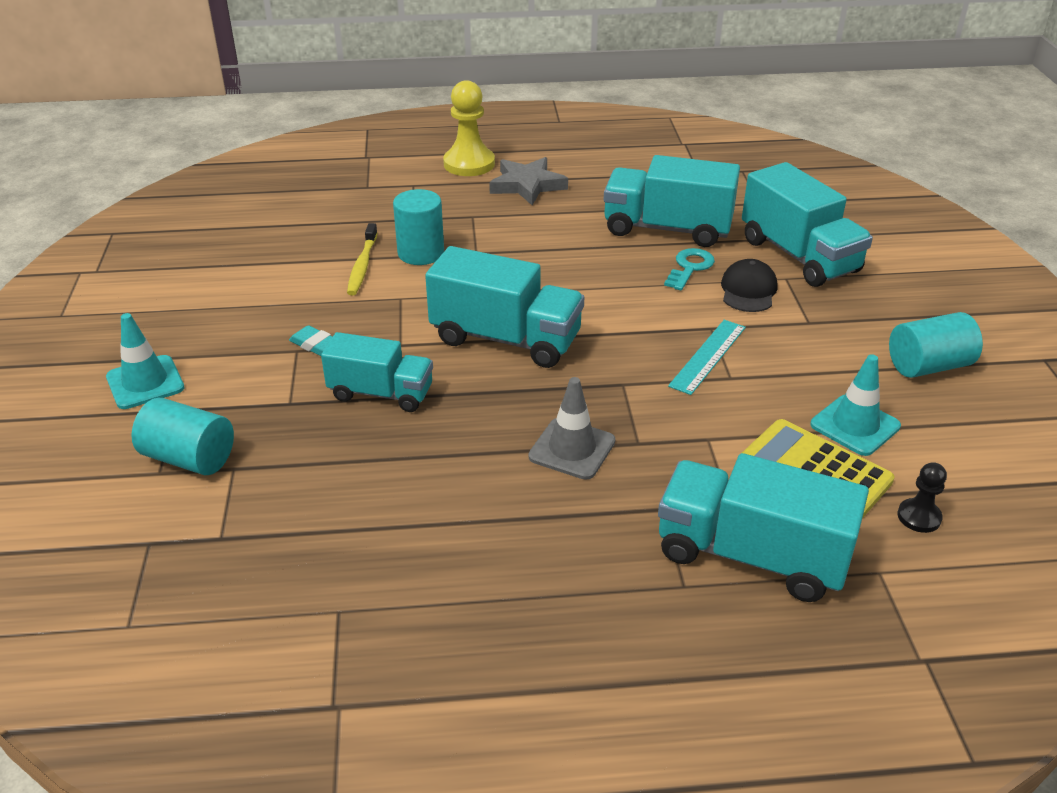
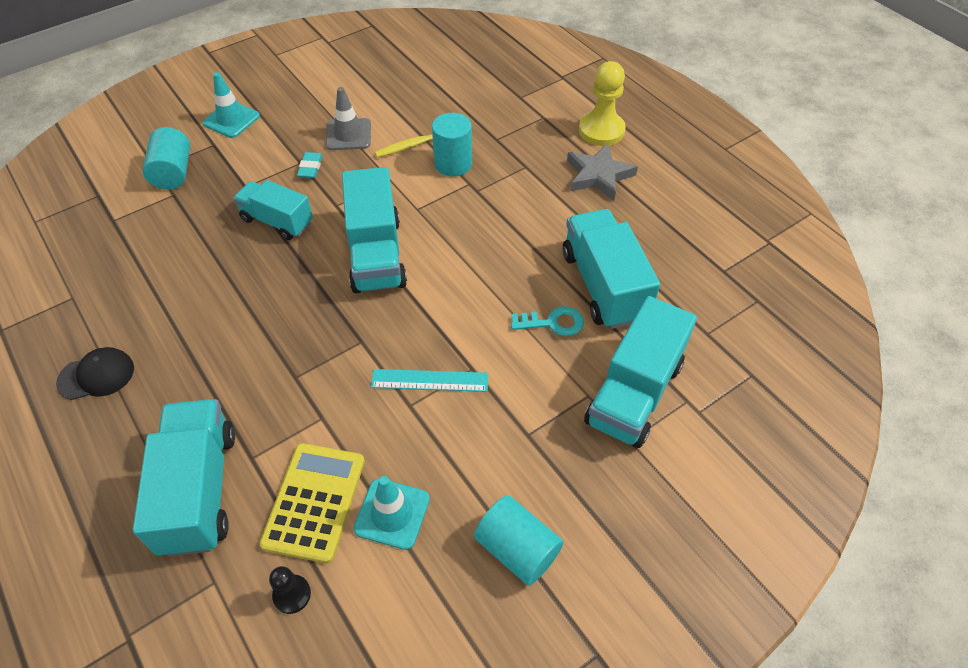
camera: 60 degrees right, 15 degrees up
(381, 393) = (277, 221): turquoise truck -> turquoise truck turned 135 degrees clockwise
(572, 449) = (269, 342): grey traffic cone -> grey traffic cone (348, 135)
(748, 290) = (546, 375): black cap -> black cap (96, 375)

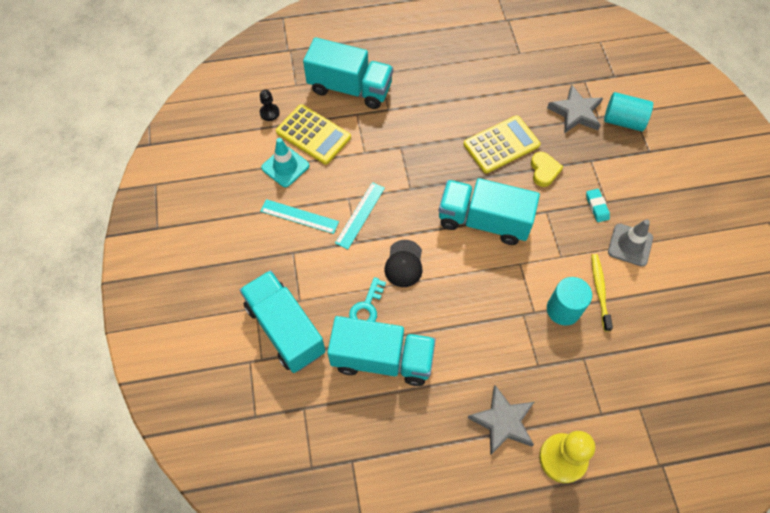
camera: 115 degrees right, 10 degrees up
(96, 375) = (451, 57): black cap -> black cap (404, 263)
(172, 215) = (575, 112): none -> grey star
(231, 120) = (678, 169): turquoise traffic cone -> none
(250, 271) = (501, 144): none -> yellow calculator
(277, 221) = (544, 171): turquoise truck -> yellow heart
(310, 168) = (597, 207): turquoise eraser -> turquoise eraser turned 45 degrees clockwise
(468, 453) = (299, 216): none -> turquoise ruler
(517, 549) = (230, 216): turquoise cylinder -> none

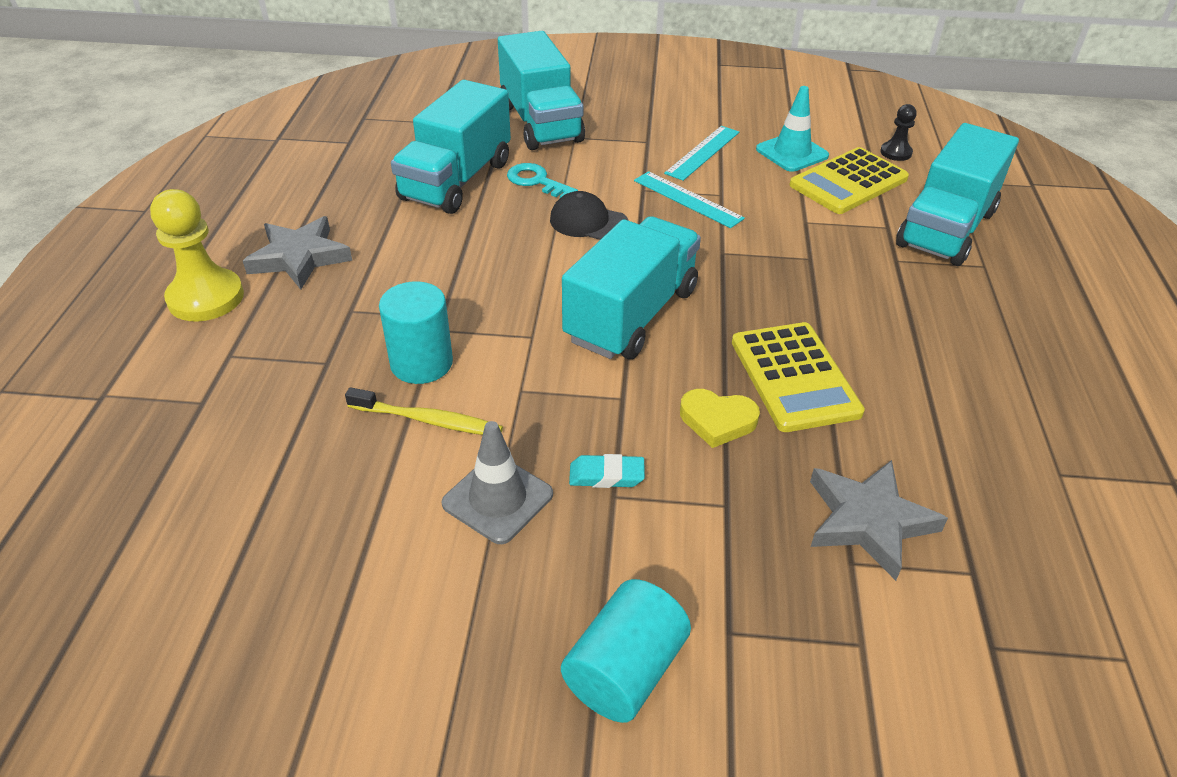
camera: 105 degrees right, 20 degrees down
(285, 329) = (540, 123): turquoise truck -> turquoise truck turned 90 degrees clockwise
(623, 121) = (833, 610): turquoise cylinder -> turquoise cylinder (625, 670)

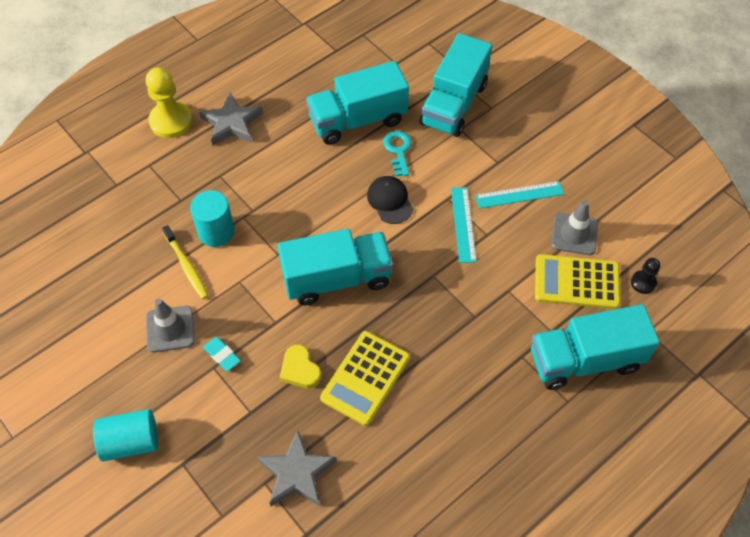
camera: 45 degrees right, 15 degrees up
(792, 153) = (574, 234): turquoise traffic cone -> grey traffic cone

